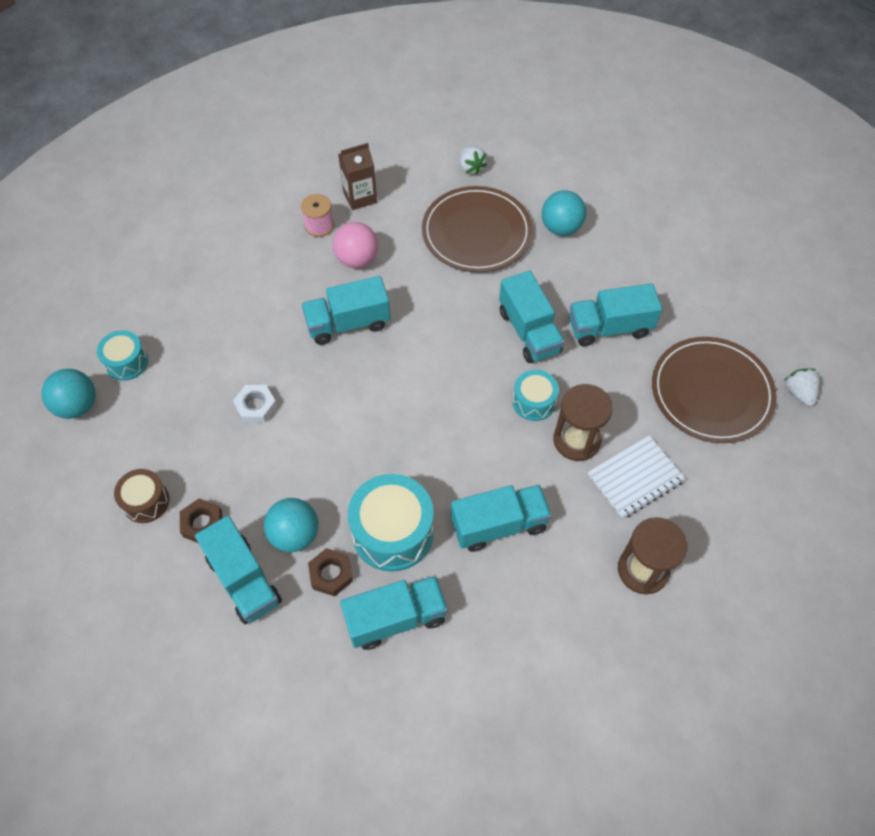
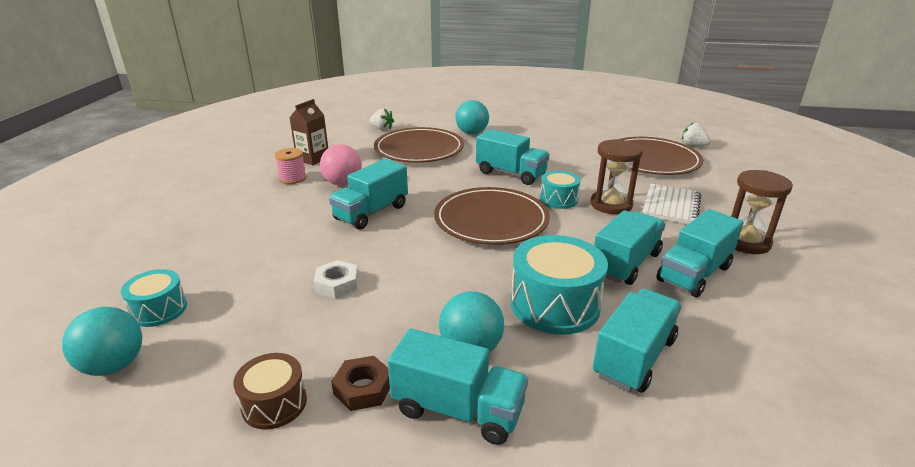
camera: 35 degrees left, 30 degrees down
(331, 574) = (539, 358): brown nut -> none
(441, 396) = (491, 220): none -> brown plate
(609, 328) = (557, 157): turquoise truck -> turquoise truck (694, 274)

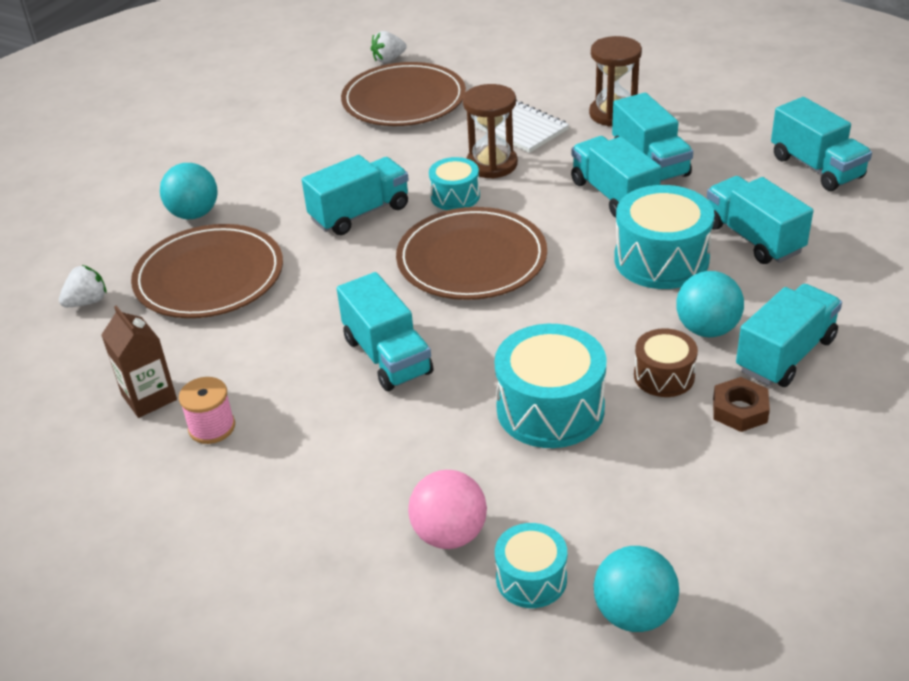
camera: 65 degrees left, 10 degrees up
(274, 403) = (742, 475): brown drum -> brown drum (664, 376)
(337, 284) = (550, 409): white nut -> turquoise drum
(343, 183) = (273, 373): pink ball -> pink ball (449, 534)
(815, 388) = (816, 167): none -> turquoise truck

